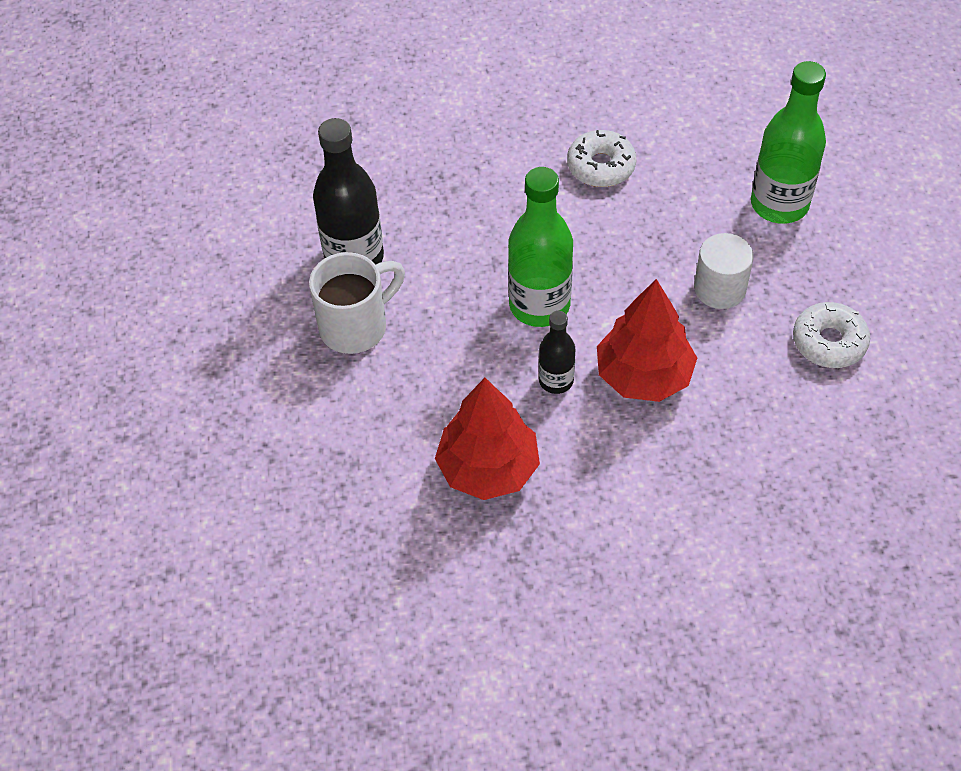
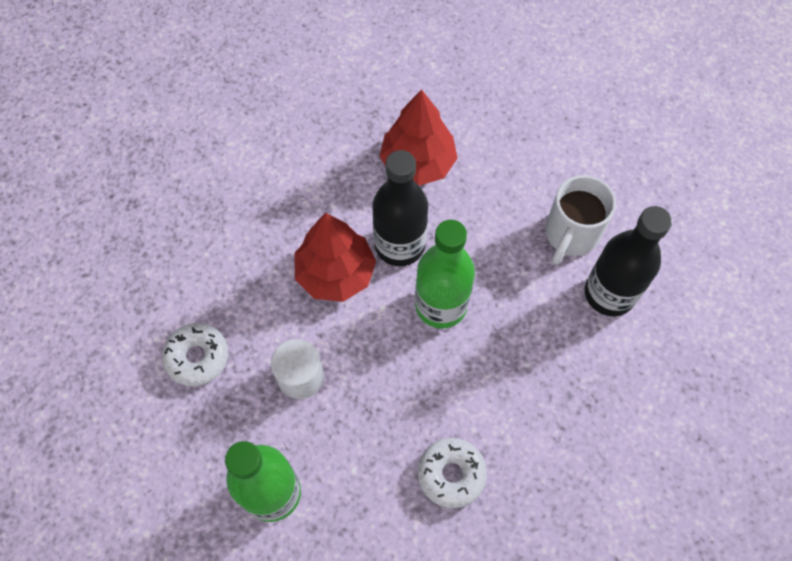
camera: 155 degrees right, 10 degrees up
(556, 381) = (399, 245): black bottle -> black bottle, size x1.82

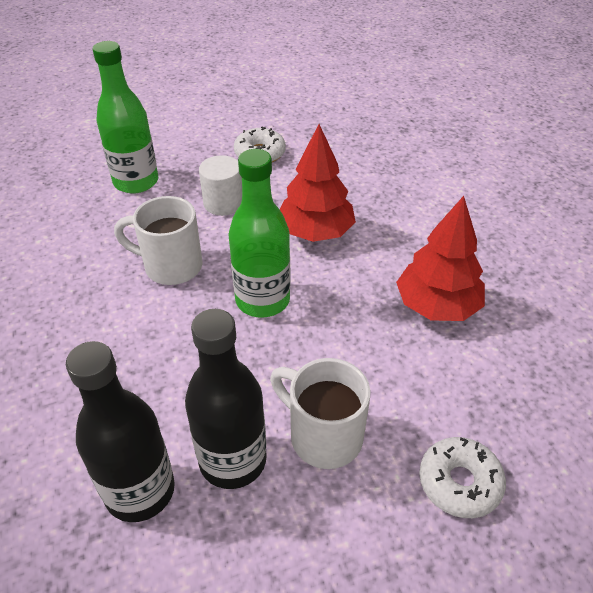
camera: 100 degrees right, 20 degrees down
(399, 245) = (337, 279): black bottle -> black bottle (140, 491)
(412, 404) = (170, 266): none -> white mug
(451, 474) = (95, 283): white donut -> white donut (459, 482)

